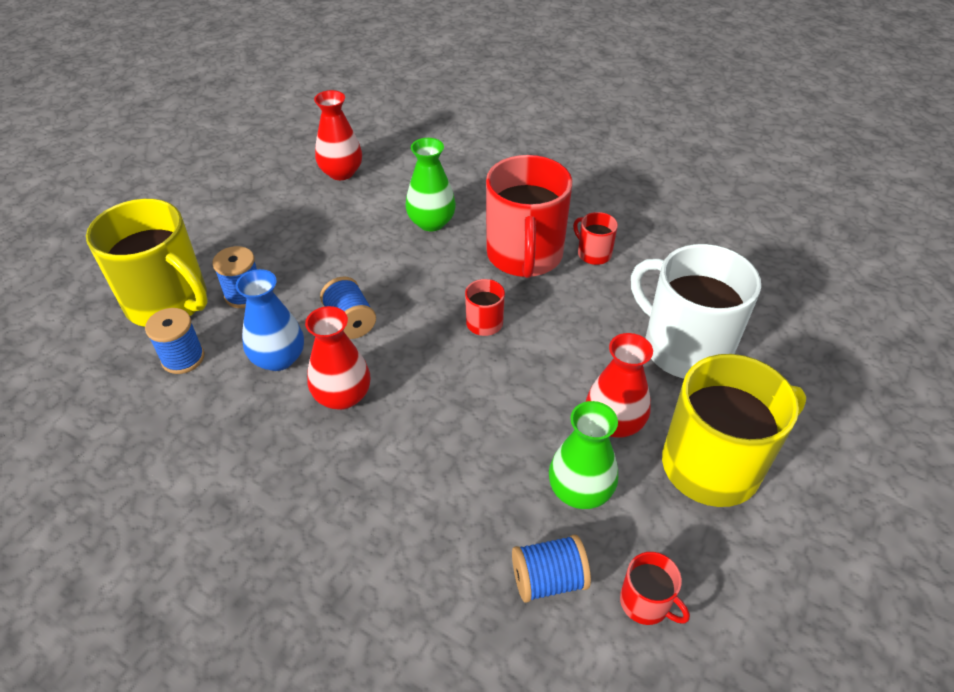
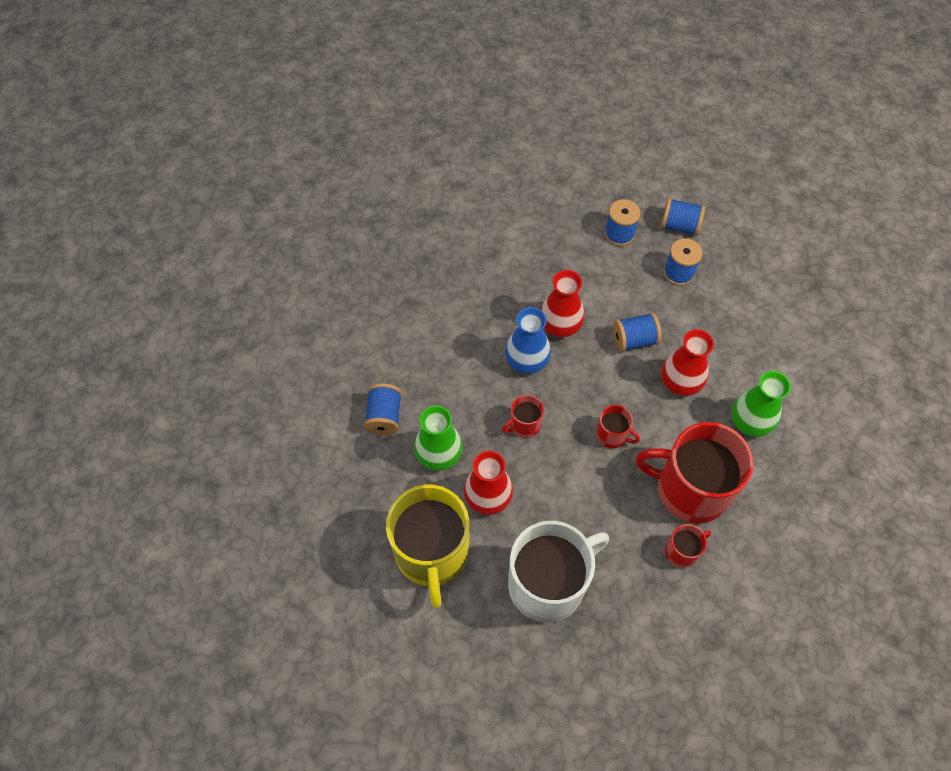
camera: 105 degrees right, 15 degrees up
(168, 302) = (679, 226): yellow mug -> blue spool
(278, 358) = (605, 290): blue vase -> blue vase (526, 361)
(341, 172) = (838, 359): red vase -> red vase (680, 382)
(646, 603) = (351, 466): red mug -> red mug (524, 425)

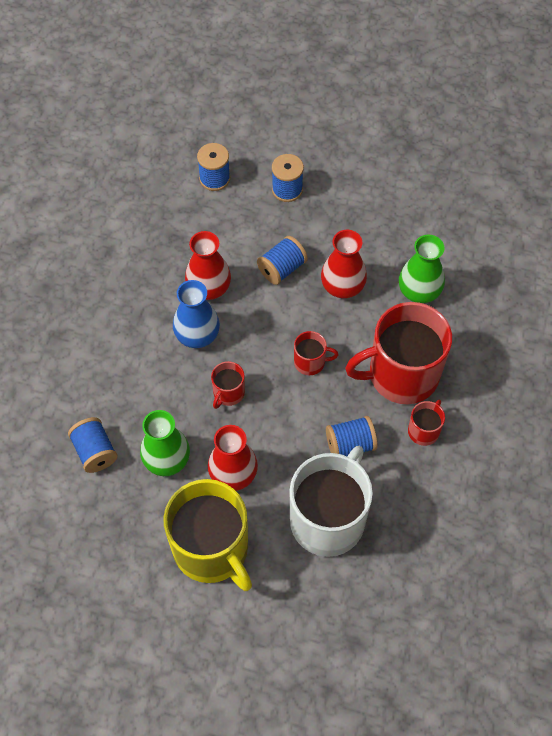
camera: 30 degrees left, 0 degrees up
(679, 226) = (264, 146): blue spool -> blue spool (350, 444)

